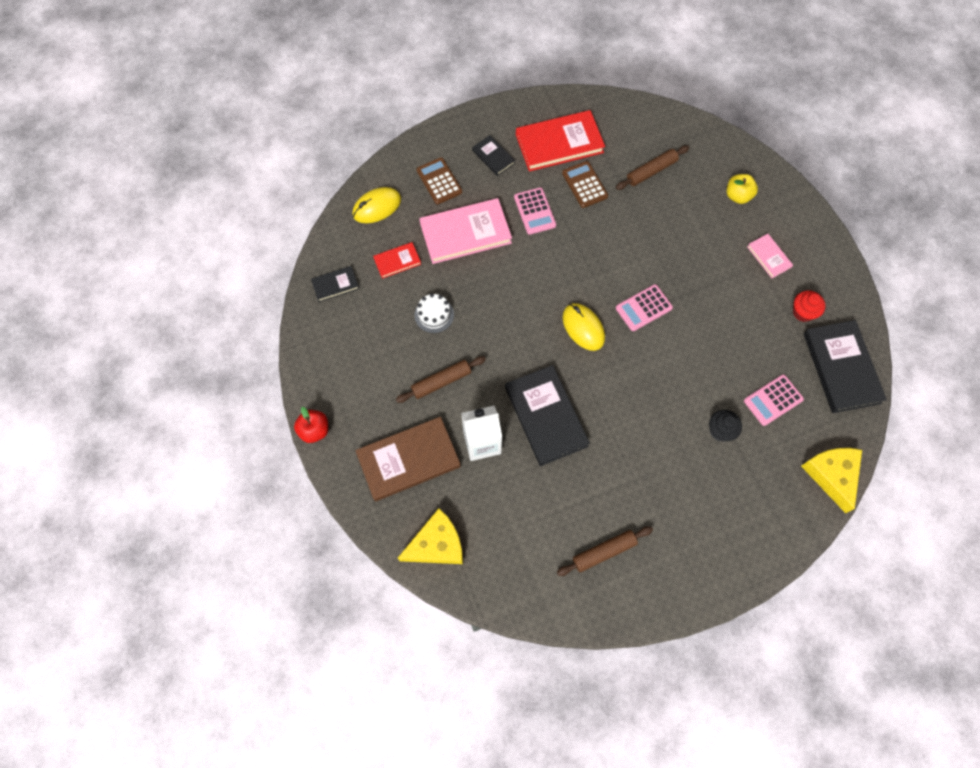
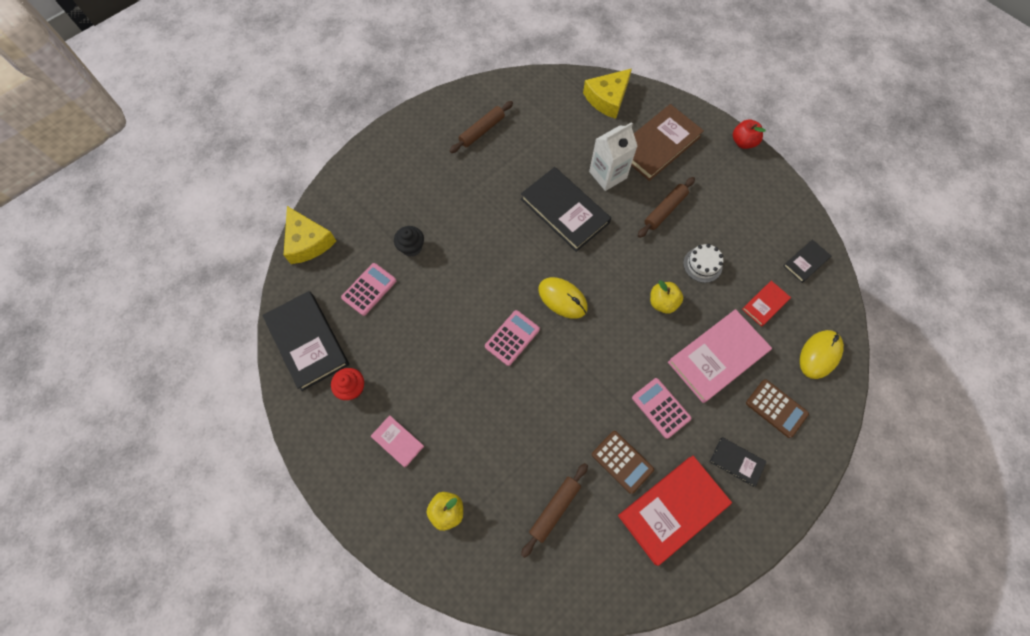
camera: 160 degrees right, 0 degrees up
(490, 293) = (662, 302): none -> yellow apple

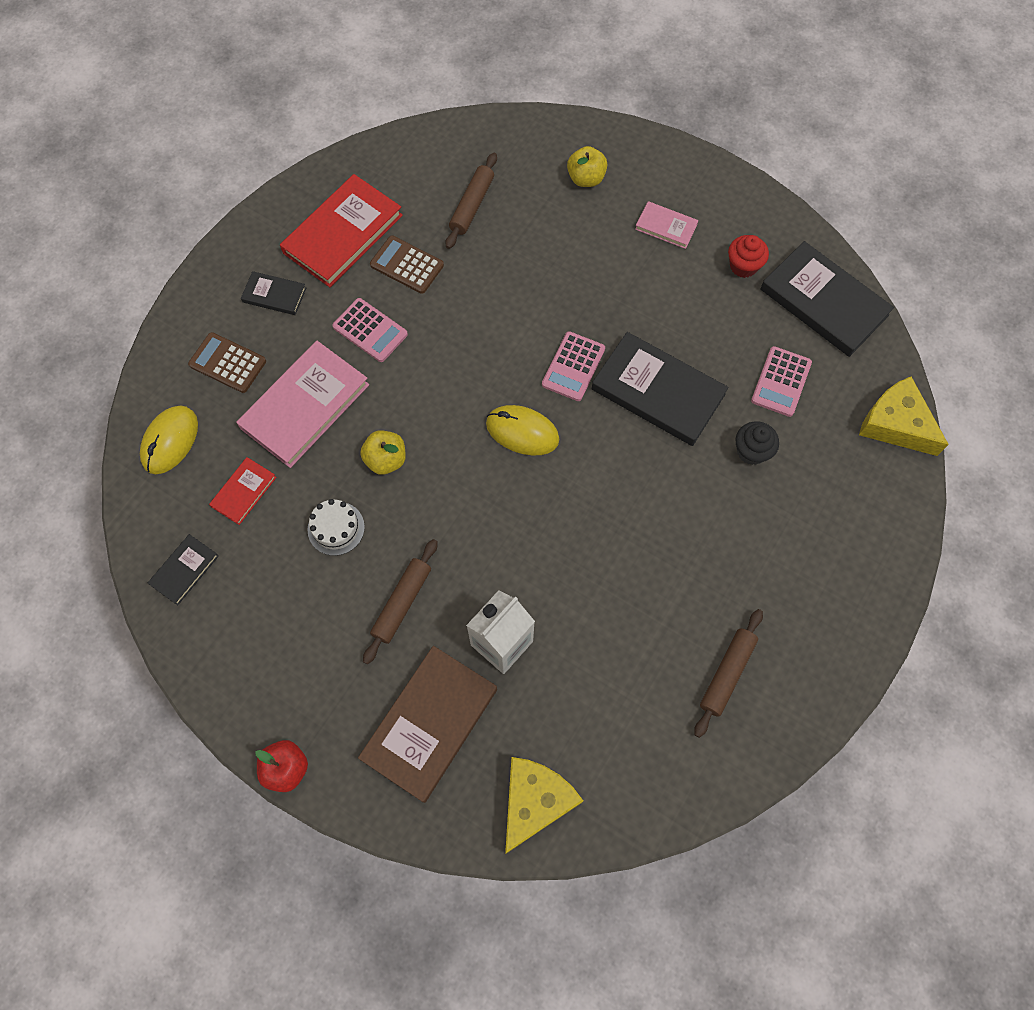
camera: 165 degrees right, 0 degrees up
(565, 211) = (553, 563): black book -> black book (658, 392)

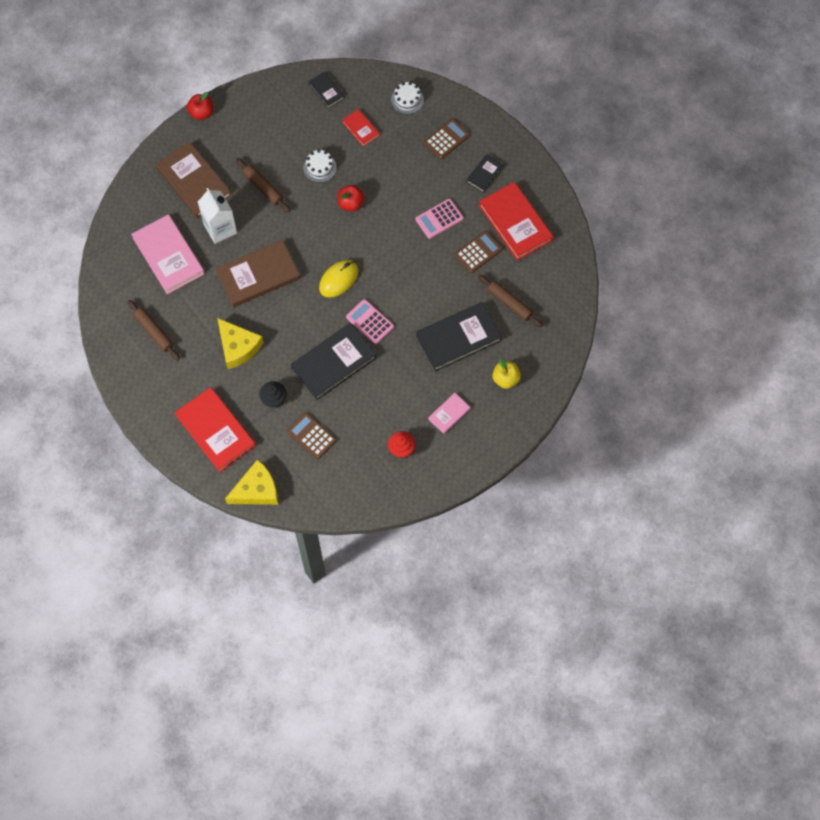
camera: 110 degrees right, 0 degrees up
(170, 441) = (407, 100): yellow mouse -> white cake
(305, 406) = (402, 171): pink book -> pink book (168, 256)
(386, 460) = (350, 203): yellow apple -> red apple
(535, 801) = (134, 217): yellow cheese -> yellow cheese (238, 347)
(562, 550) = (258, 275): none -> brown book
(781, 382) = (311, 436): pink calculator -> brown calculator
(823, 302) = (356, 486): black book -> black book (458, 338)
(839, 513) = (216, 431): none -> red book

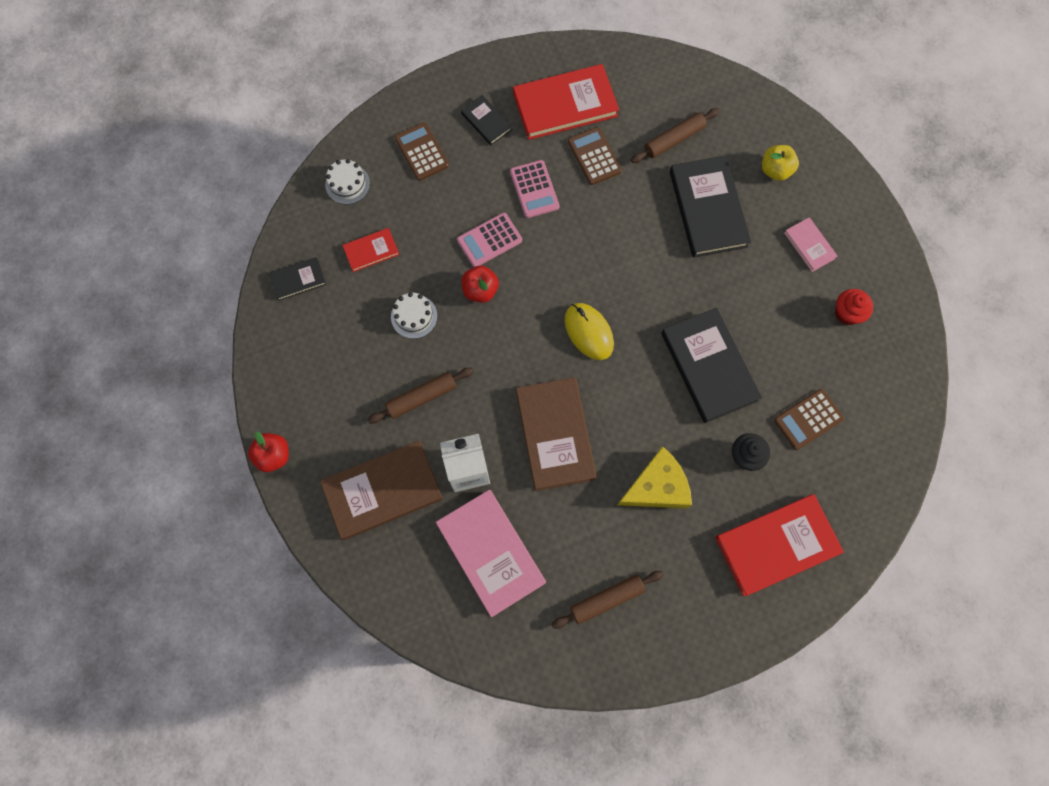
camera: 75 degrees left, 5 degrees up
(168, 256) = (491, 553): pink book -> pink book turned 75 degrees clockwise
(256, 490) = (873, 509): yellow cheese -> none
(370, 322) = (660, 308): pink calculator -> pink calculator (489, 240)

